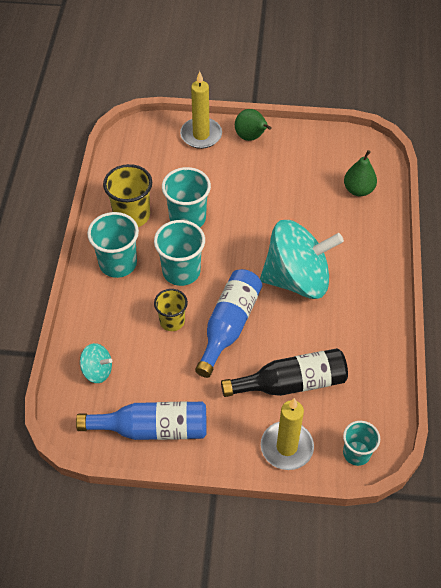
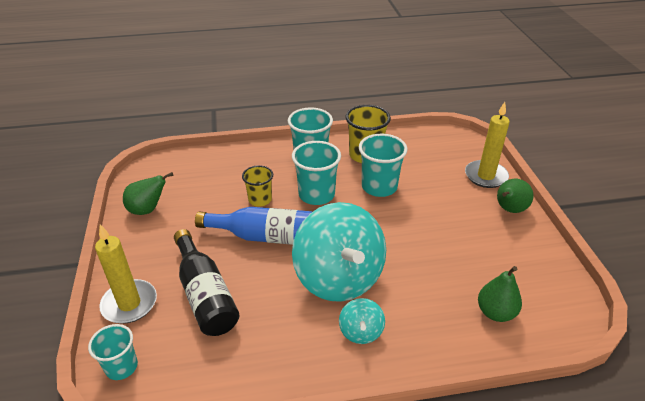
camera: 75 degrees right, 15 degrees down
(97, 371) = (201, 169): turquoise spinning top -> turquoise spinning top (361, 331)
(152, 428) = (148, 209): blue bottle -> green pear

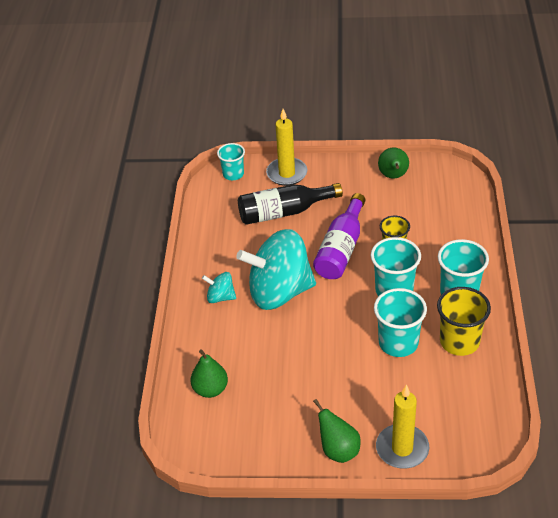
camera: 105 degrees right, 5 degrees up
(264, 236) = (341, 249): blue bottle -> purple bottle

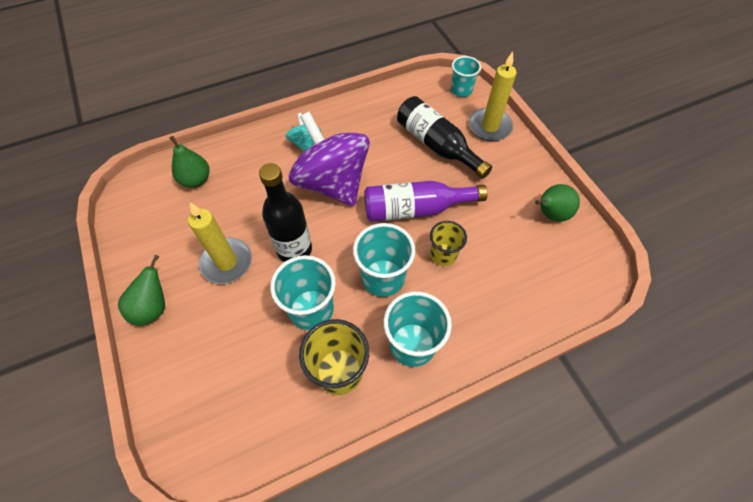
camera: 60 degrees right, 15 degrees up
(279, 292) = (332, 182): turquoise spinning top -> purple spinning top
(335, 338) = (294, 250): none -> black bottle
(402, 448) = (170, 366): yellow candle -> yellow candle (227, 262)

